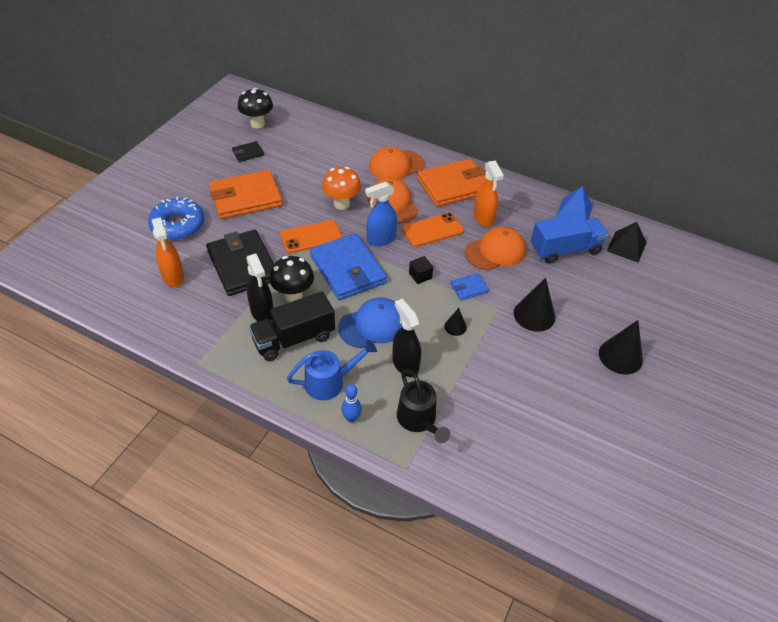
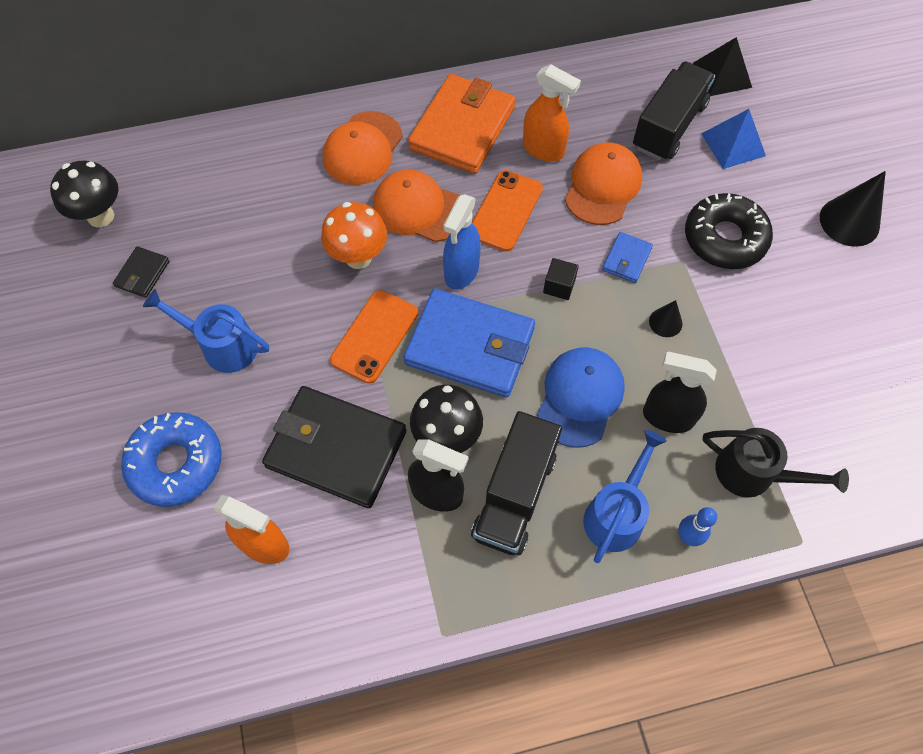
camera: 40 degrees left, 15 degrees up
(246, 197) = (221, 345): orange wallet -> blue watering can
(534, 315) = (724, 238): black cone -> black donut
(565, 249) = (669, 126): blue truck -> black truck
(574, 211) = (626, 66): blue pyramid -> blue pyramid (733, 144)

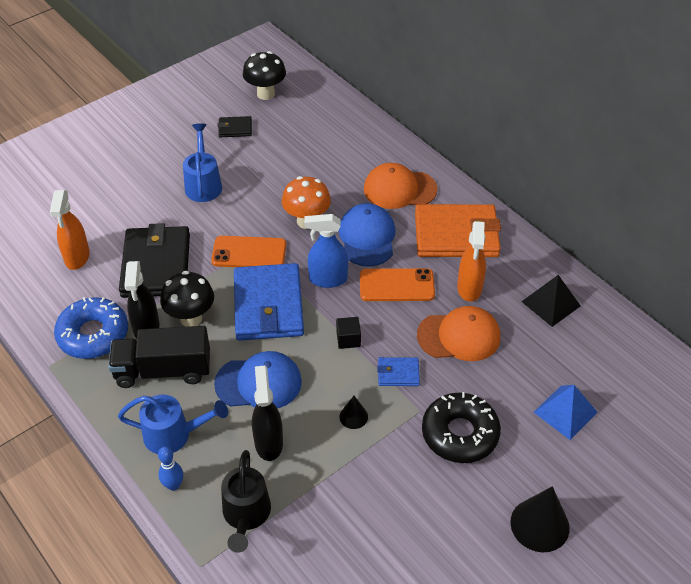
camera: 65 degrees right, 15 degrees down
(176, 463) = (113, 197): blue donut -> blue donut (93, 335)
(419, 209) = (367, 237): orange cap -> blue cap
(669, 126) = (552, 361): black truck -> none
(722, 75) = (639, 382): black pyramid -> black pyramid (550, 303)

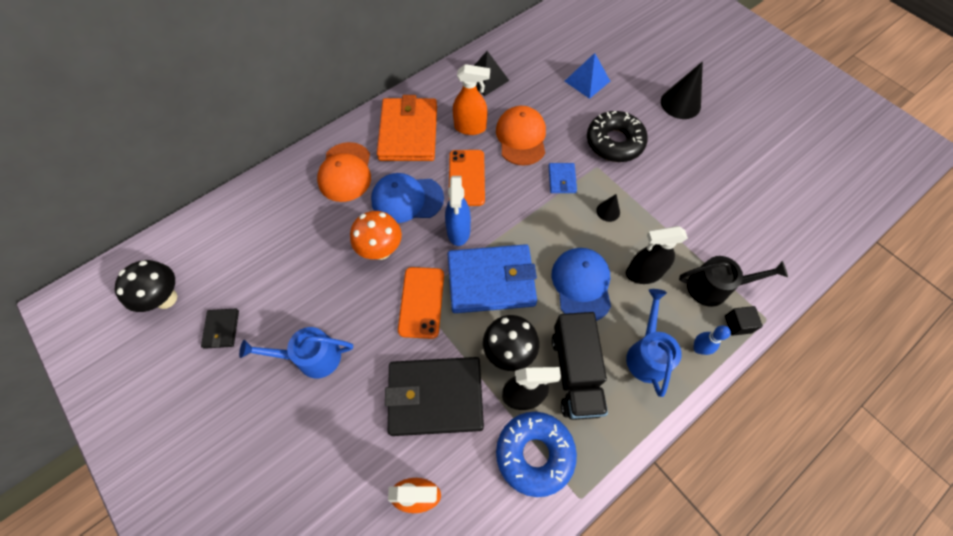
camera: 90 degrees left, 15 degrees up
(348, 339) = (528, 215): black cube -> black cube (737, 324)

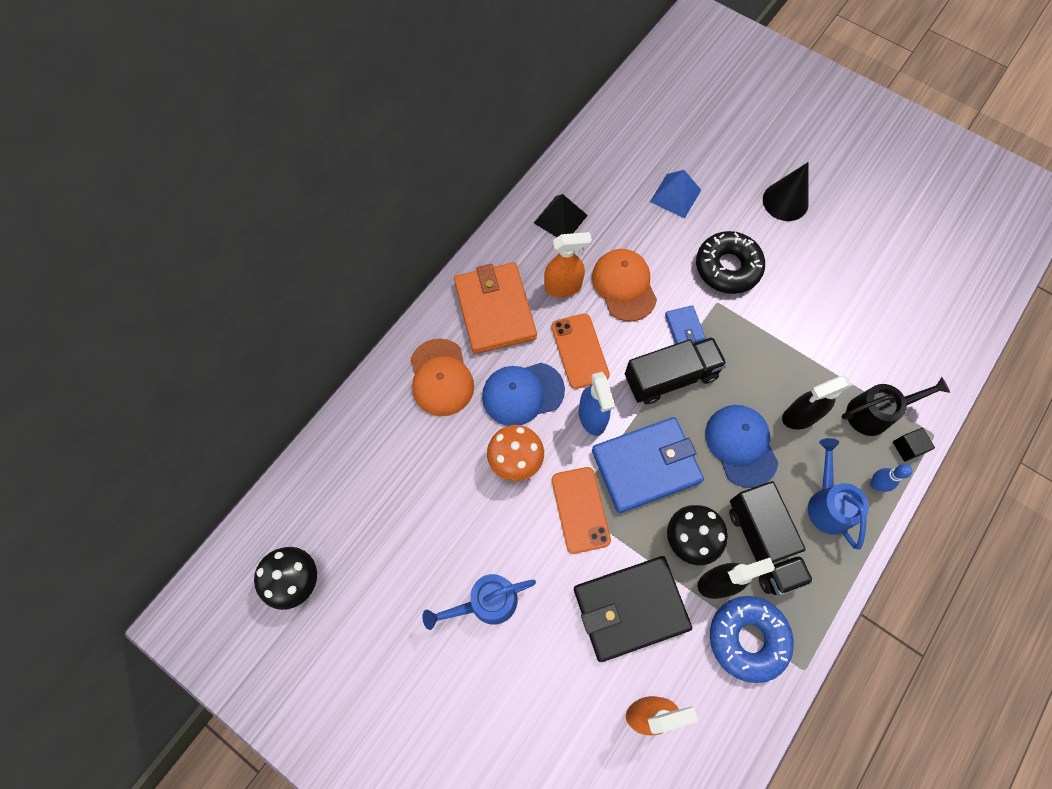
camera: 15 degrees left, 5 degrees up
(221, 329) = (375, 598): black wallet -> none
(537, 215) = (670, 377): none -> black truck
(608, 211) = (744, 353): black cone -> none

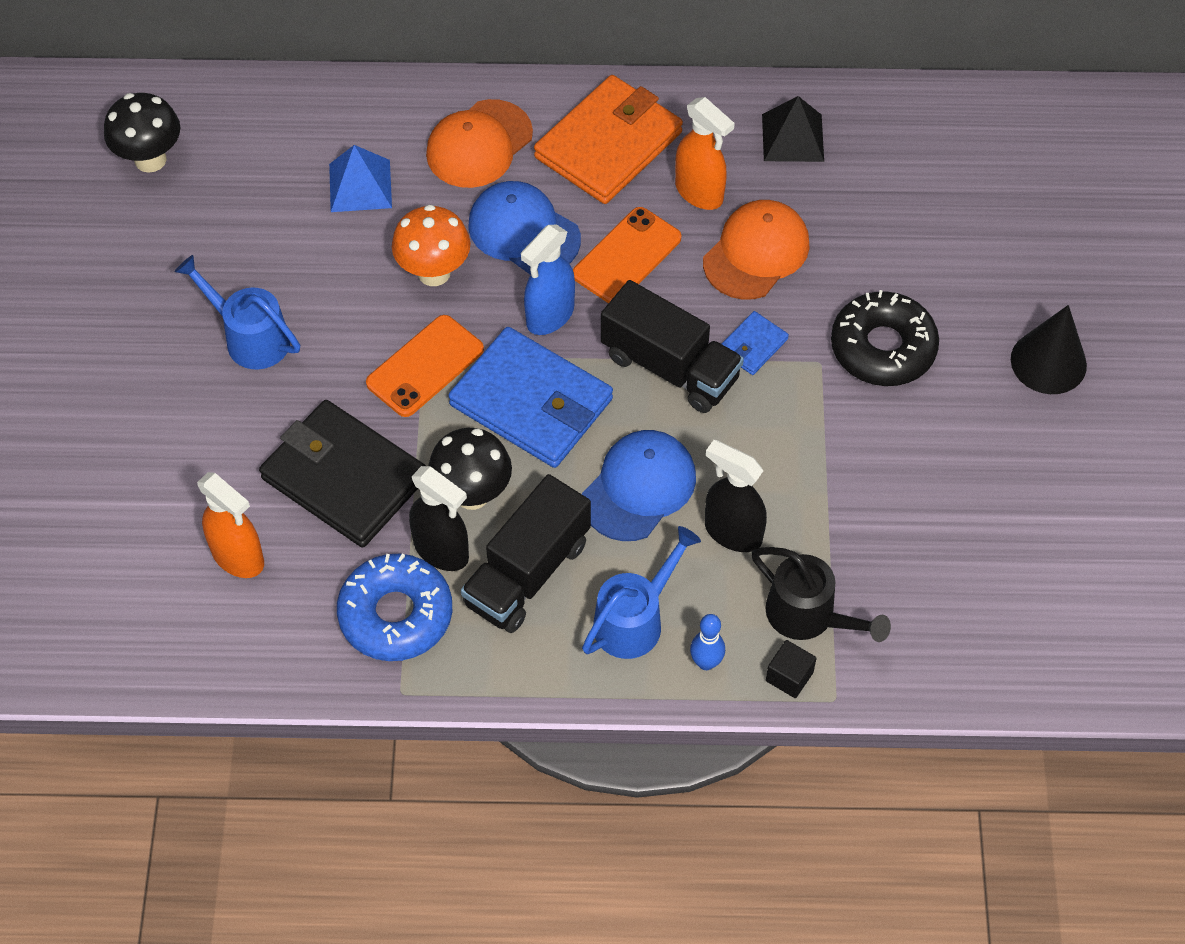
camera: 55 degrees right, 10 degrees down
(675, 196) = (940, 237): blue pyramid -> blue pyramid (360, 185)

